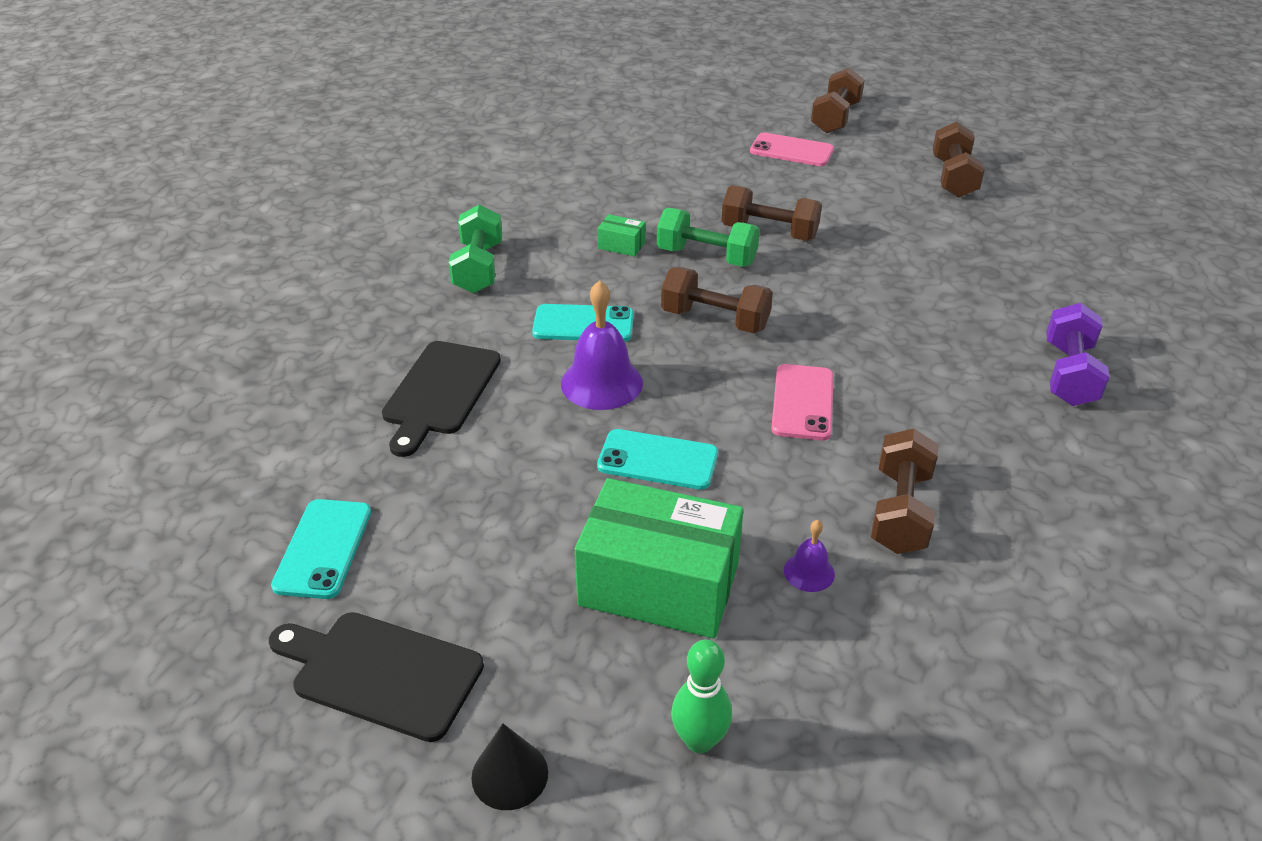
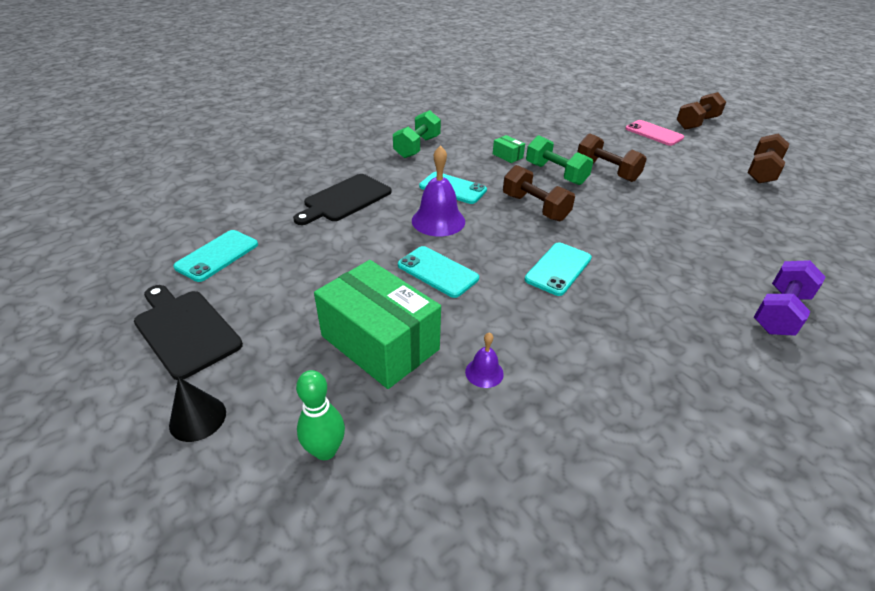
camera: 25 degrees right, 0 degrees up
(802, 402) = (558, 269): pink phone -> turquoise phone
(900, 511) = (580, 357): brown dumbbell -> none

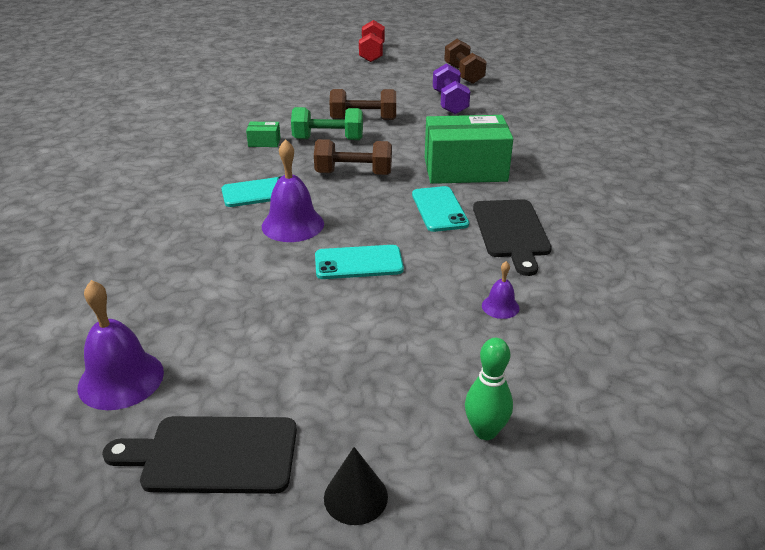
camera: 45 degrees left, 5 degrees down
(217, 256) = (121, 379): turquoise phone -> purple bell
(345, 199) = (170, 254): black cutting board -> black cutting board (511, 232)
(380, 342) = (401, 339): green box -> green box (465, 169)
(417, 147) = (162, 172): green dumbbell -> none
(654, 133) = (353, 74): pink phone -> none
(696, 123) = (372, 53): brown dumbbell -> red dumbbell
(780, 312) = (594, 163): purple dumbbell -> purple dumbbell (450, 103)

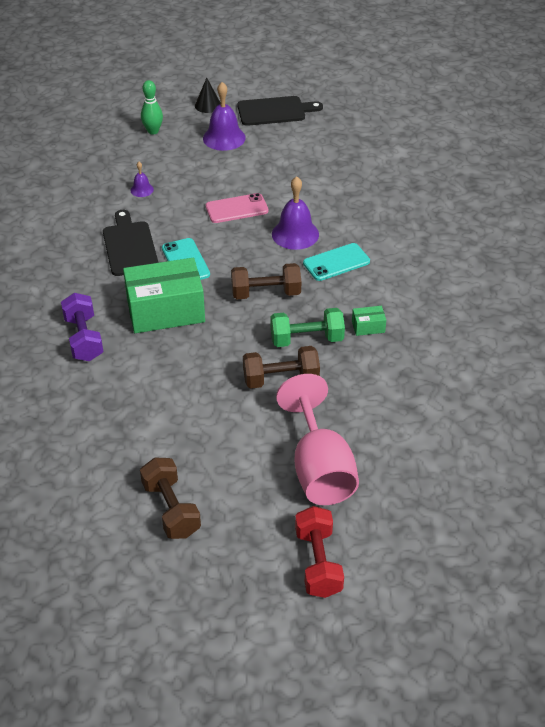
camera: 170 degrees right, 10 degrees up
(121, 379) = (339, 132): purple bell -> purple bell (224, 138)
(353, 81) = (319, 468): none -> pink goblet
(358, 263) = (237, 209): turquoise phone -> pink phone
(450, 103) = (186, 428): purple dumbbell -> purple dumbbell (84, 339)

